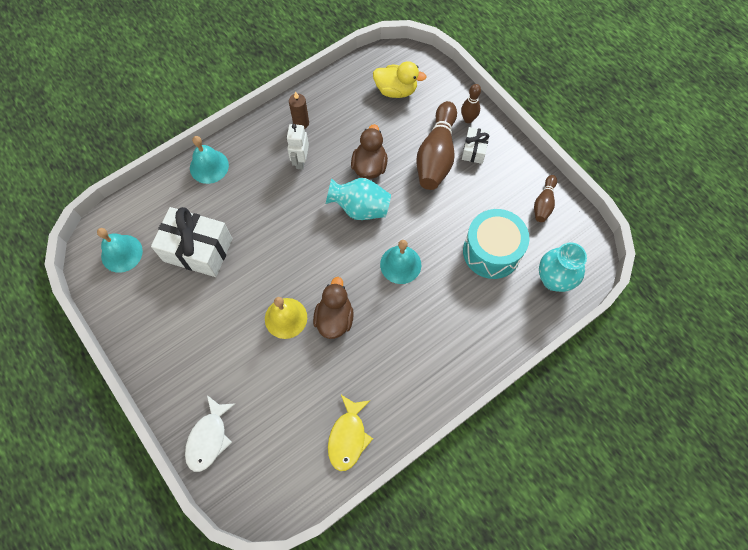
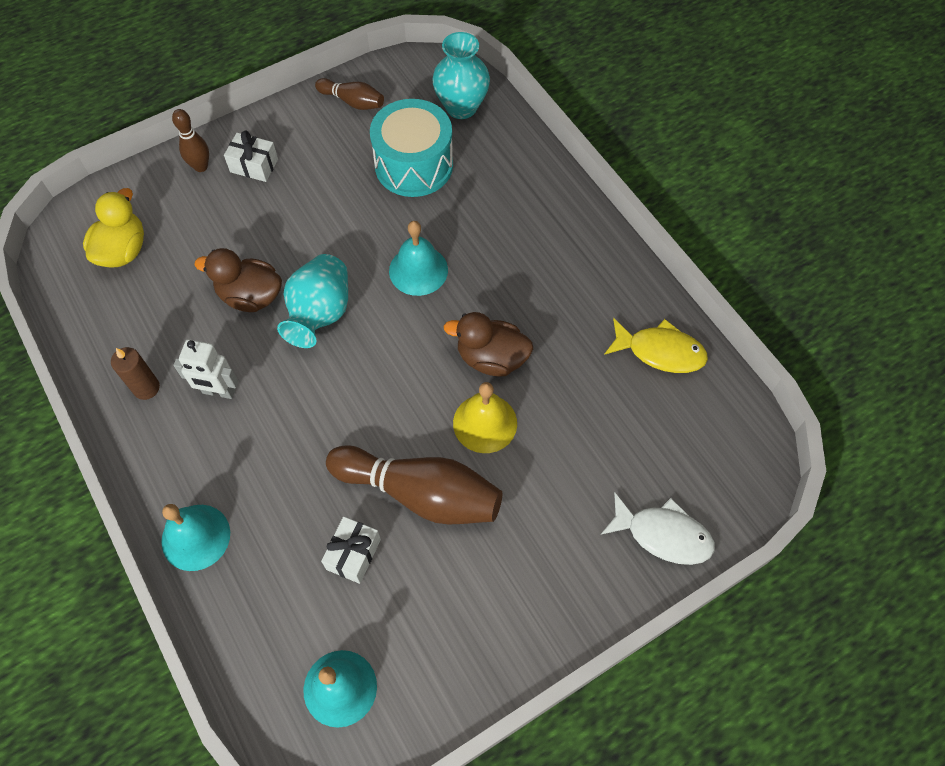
camera: 85 degrees left, 5 degrees down
(198, 250) = (353, 554): white gift -> white gift, size x0.51
(436, 155) = (252, 210): brown bowling pin -> brown bowling pin (420, 493)

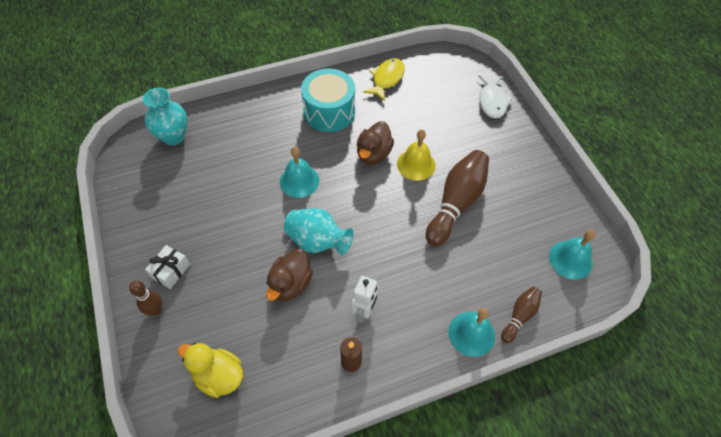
camera: 80 degrees left, 5 degrees down
(353, 102) = (138, 199): brown bowling pin -> brown bowling pin (519, 316)
(353, 554) = (491, 243): white gift -> none
(414, 165) = (212, 170): turquoise drum -> turquoise drum (329, 112)
(663, 534) = (492, 101): white fish -> white fish turned 150 degrees clockwise

